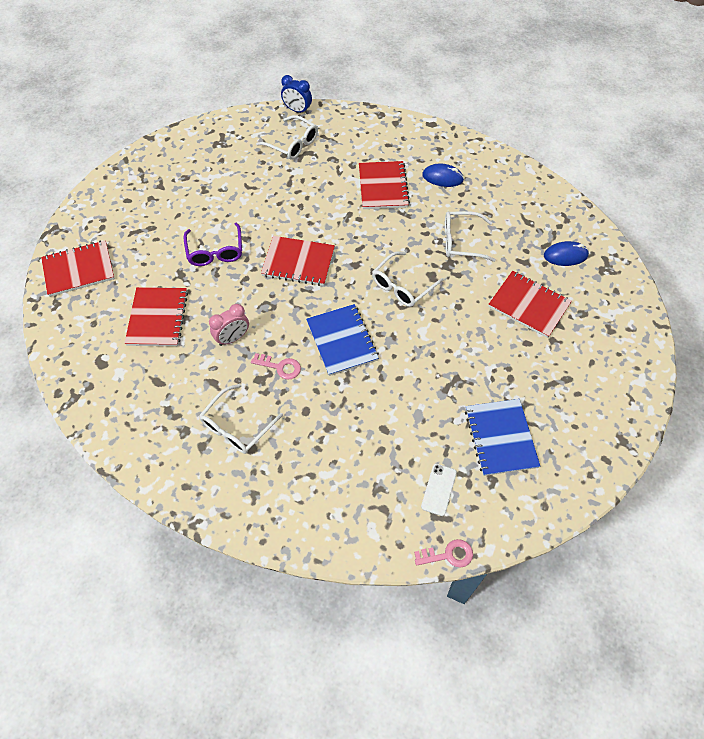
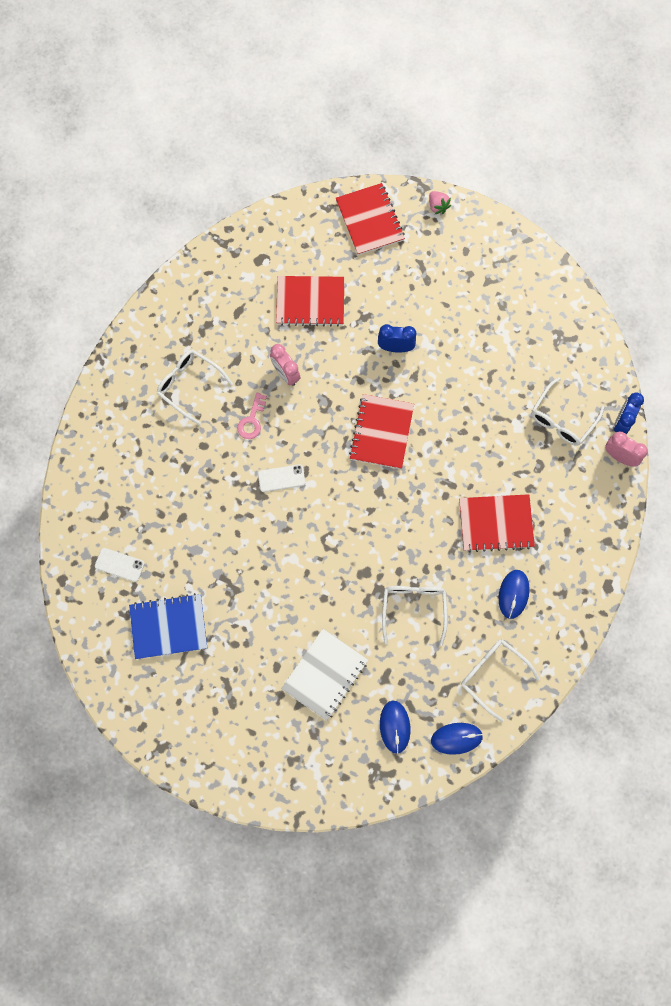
camera: 90 degrees right, 15 degrees up
(77, 219) = (437, 206): none -> pink strawberry
(215, 251) = (395, 347): purple glasses -> blue clock
(326, 113) = (619, 456): none -> pink clock
(342, 341) = (281, 478): blue notebook -> white phone
(402, 286) = (351, 541): white glasses -> white glasses (493, 675)
(448, 555) = (59, 569): pink key -> none
(529, 305) = (325, 675): red notebook -> white notebook
(567, 215) = (456, 738): none -> blue mouse

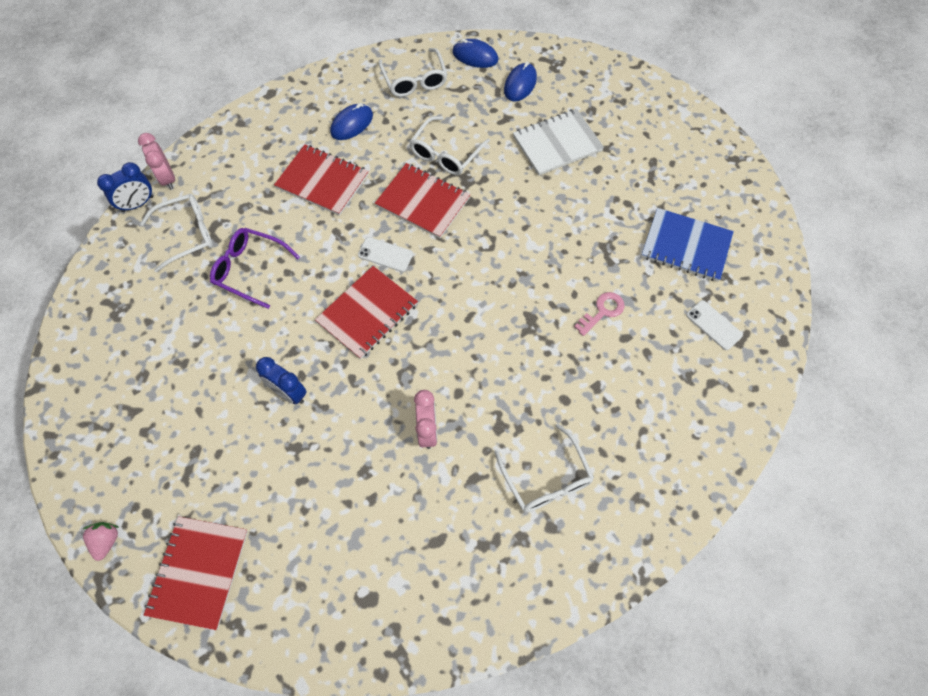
camera: 150 degrees left, 10 degrees down
(252, 420) = (496, 398): pink key -> pink key (602, 311)
(281, 478) = (499, 322): white phone -> white phone (385, 254)
(310, 302) = (344, 502): red notebook -> red notebook (423, 202)
(492, 418) = (250, 269): none -> purple glasses

